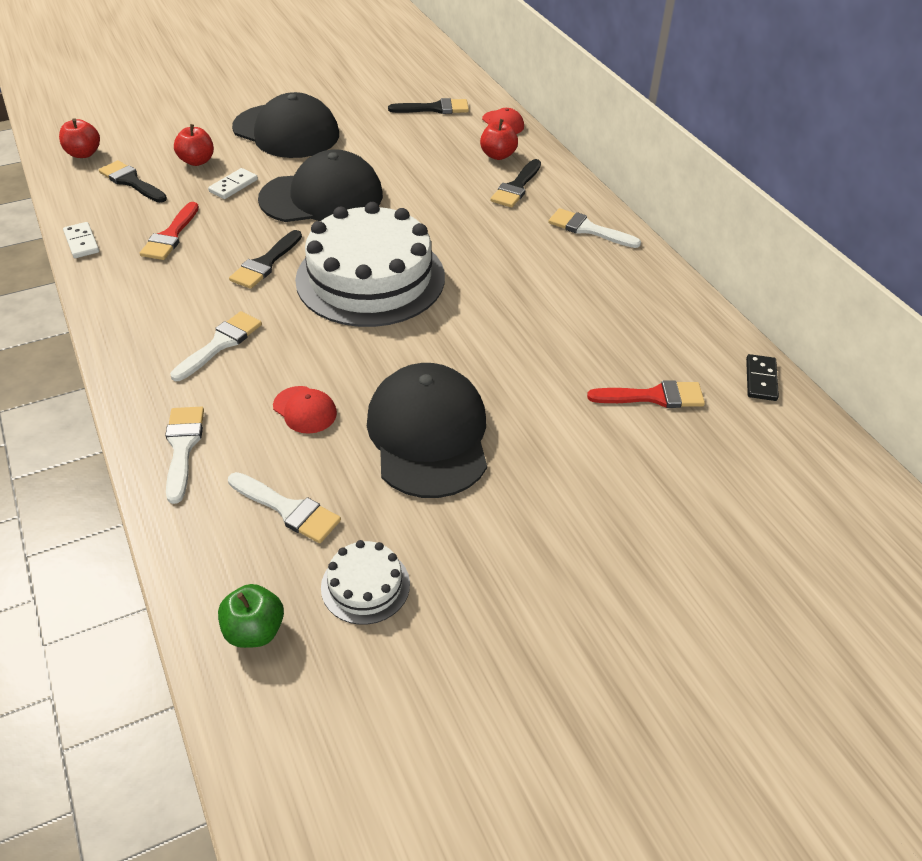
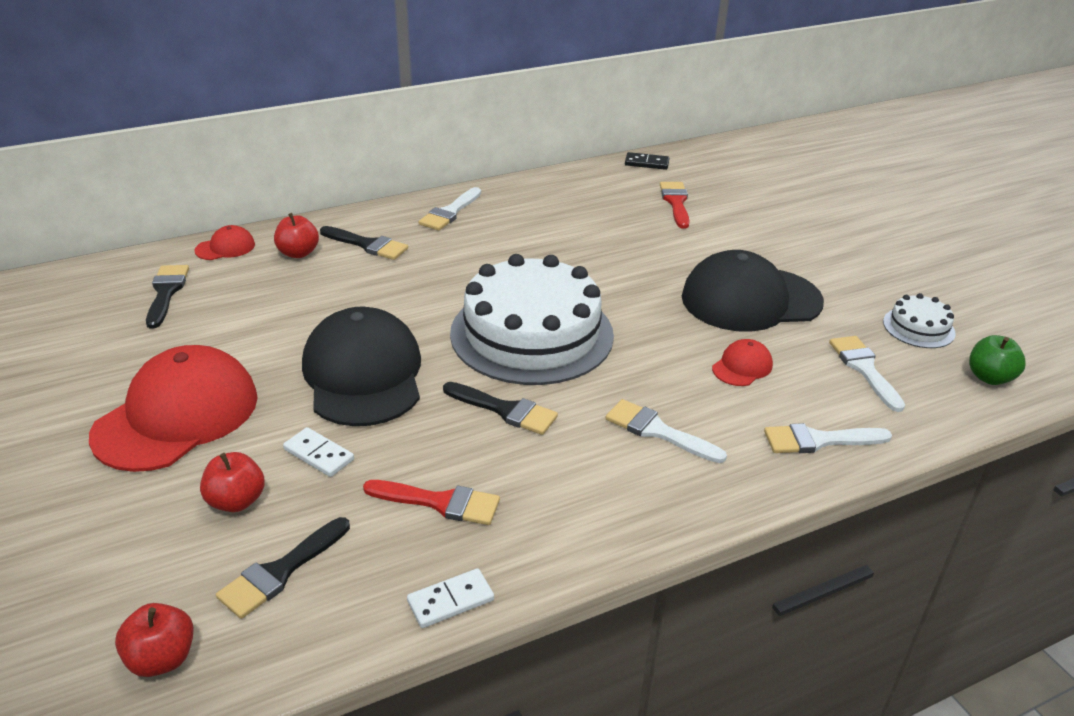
camera: 90 degrees left, 10 degrees down
(286, 131) = (177, 415): black cap -> red cap
(288, 509) = (864, 369): white brush -> white brush turned 45 degrees counterclockwise

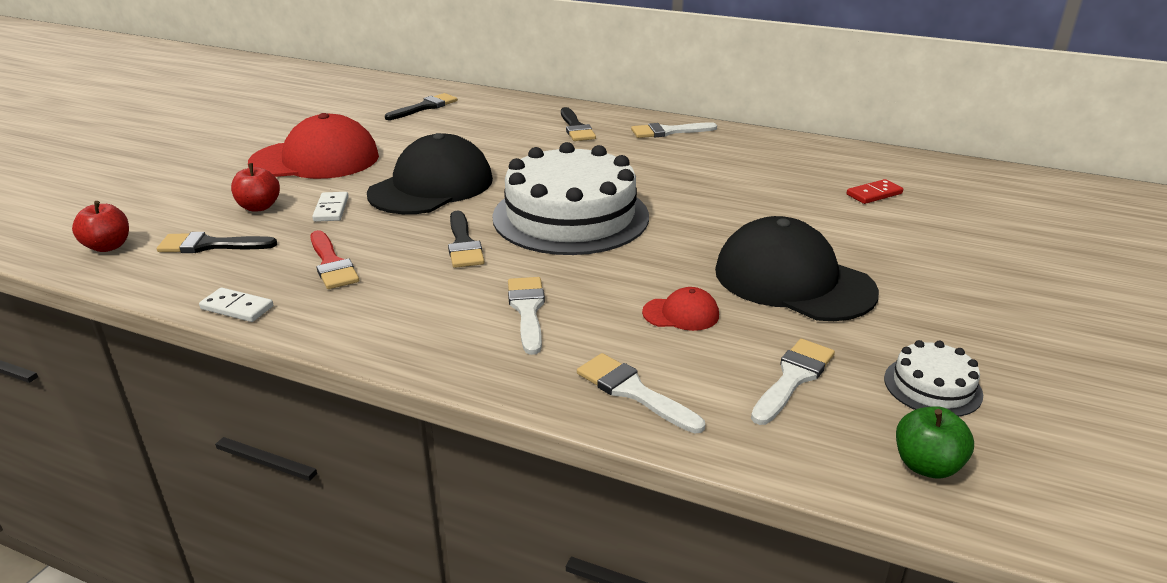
camera: 50 degrees right, 5 degrees down
(225, 247) = (496, 99): red cap -> none
(298, 253) = (528, 116): red apple -> none
(646, 163) = (907, 160): black domino -> none
(676, 202) = (874, 194): red brush -> red domino

